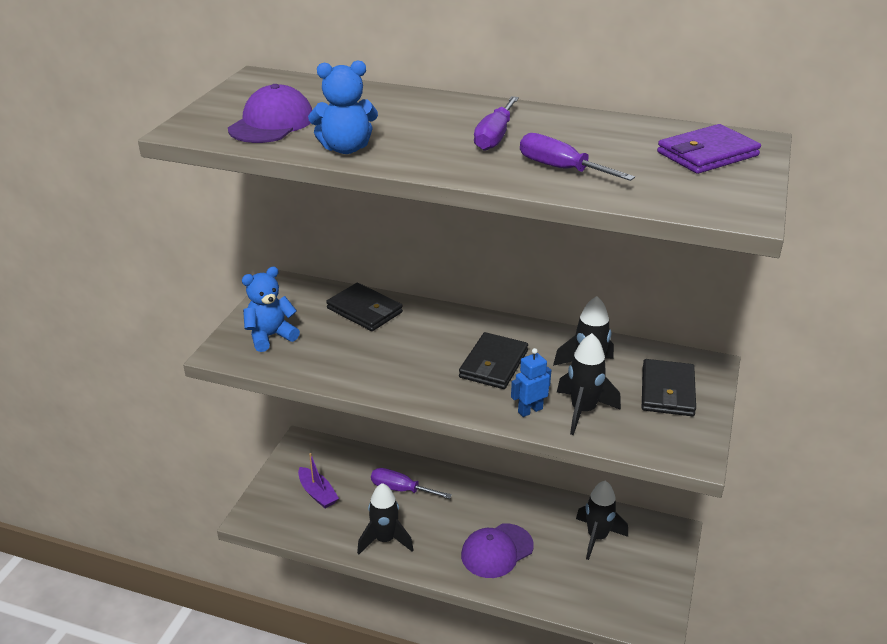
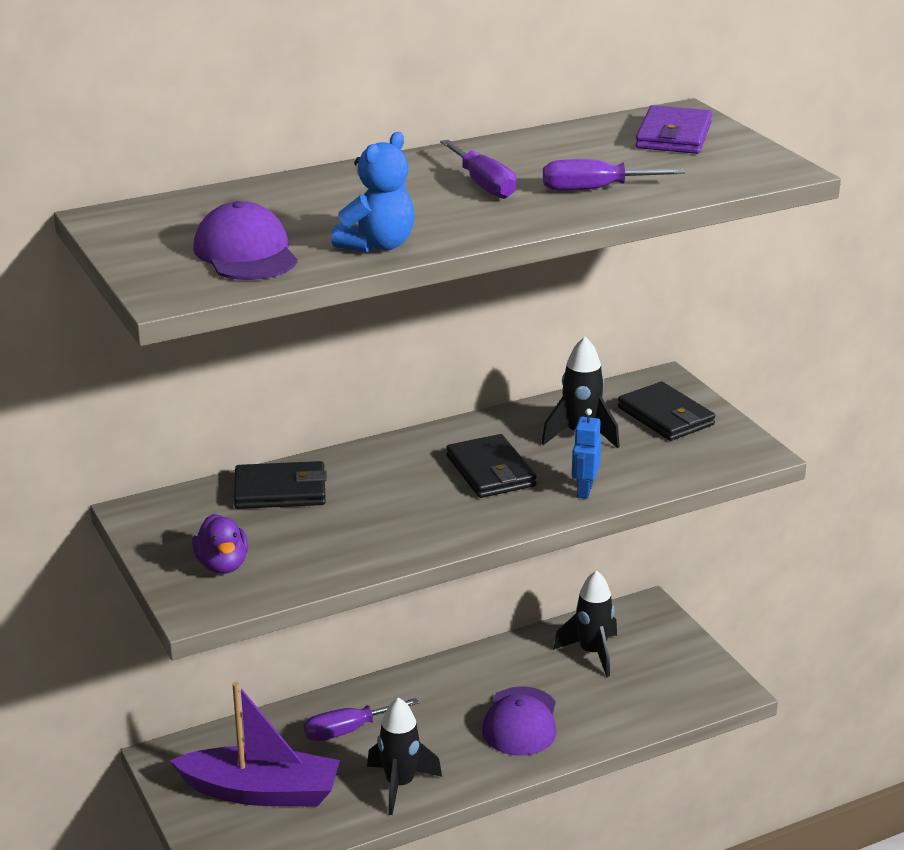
camera: 45 degrees left, 5 degrees down
(270, 336) = (222, 565): blue teddy bear -> purple duck
(317, 493) = (261, 792): purple boat -> purple boat, size x1.84
(583, 411) = (626, 467): black rocket -> none

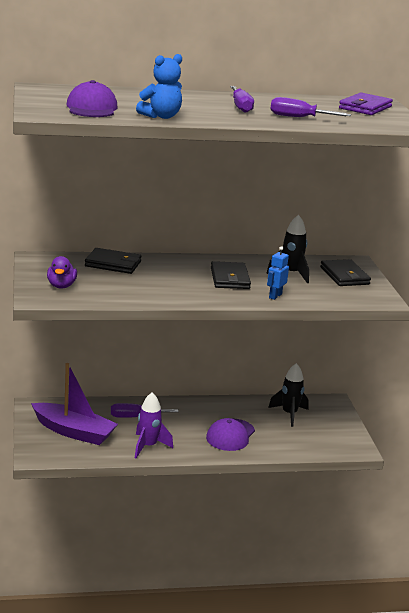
camera: 15 degrees right, 5 degrees down
(400, 785) = (148, 446): black rocket -> purple rocket

